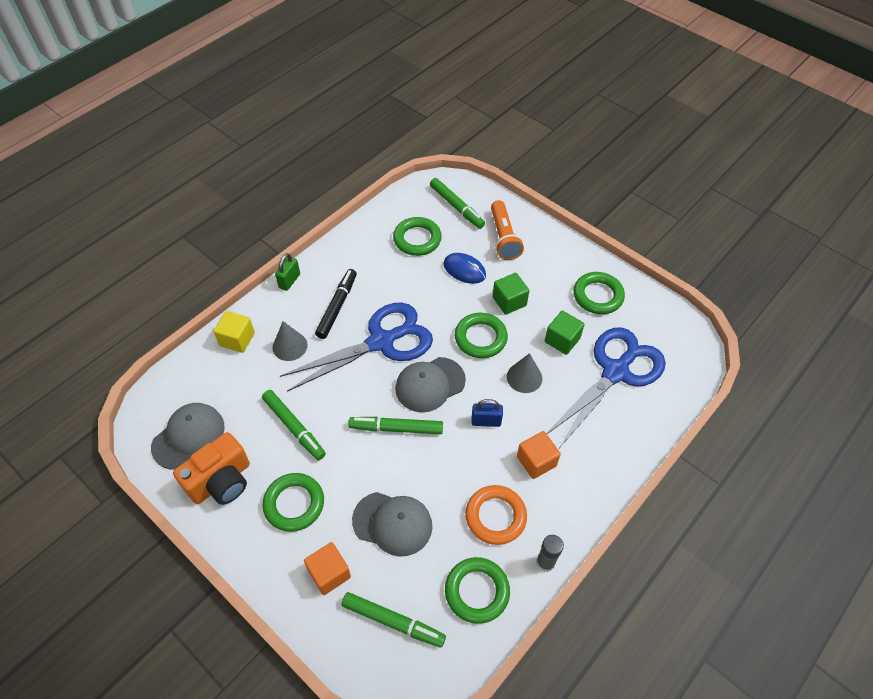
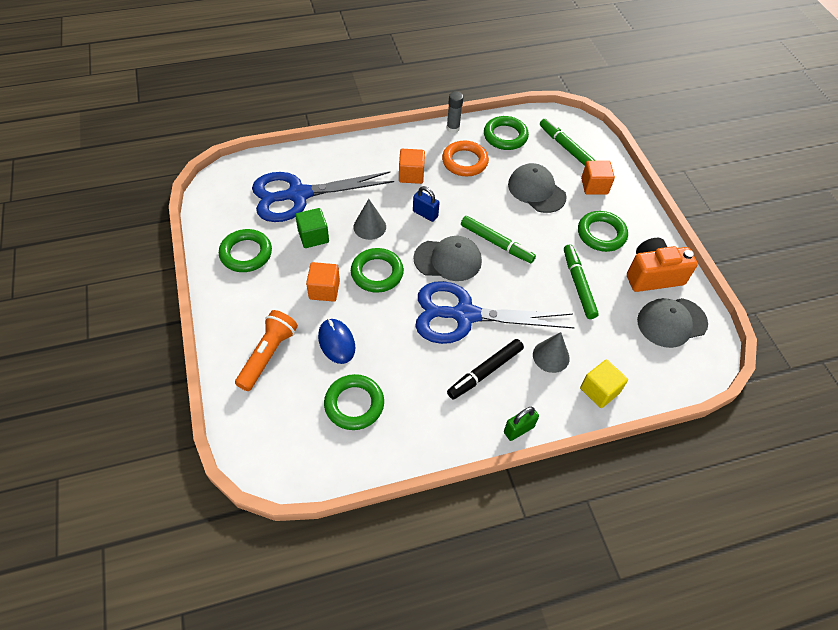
camera: 150 degrees left, 0 degrees up
(456, 207) = (280, 422): green marker -> none
(509, 301) = (324, 290): green cube -> orange cube

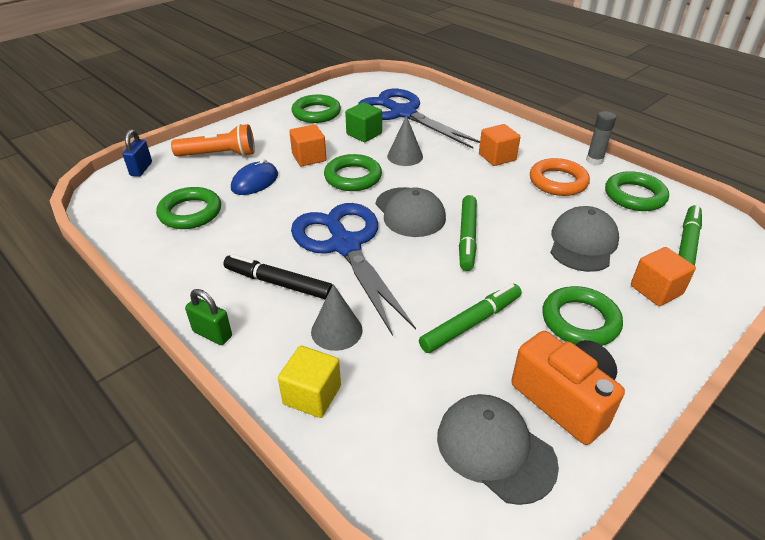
camera: 65 degrees right, 15 degrees down
(425, 214) = (455, 180): blue padlock -> blue padlock (141, 169)

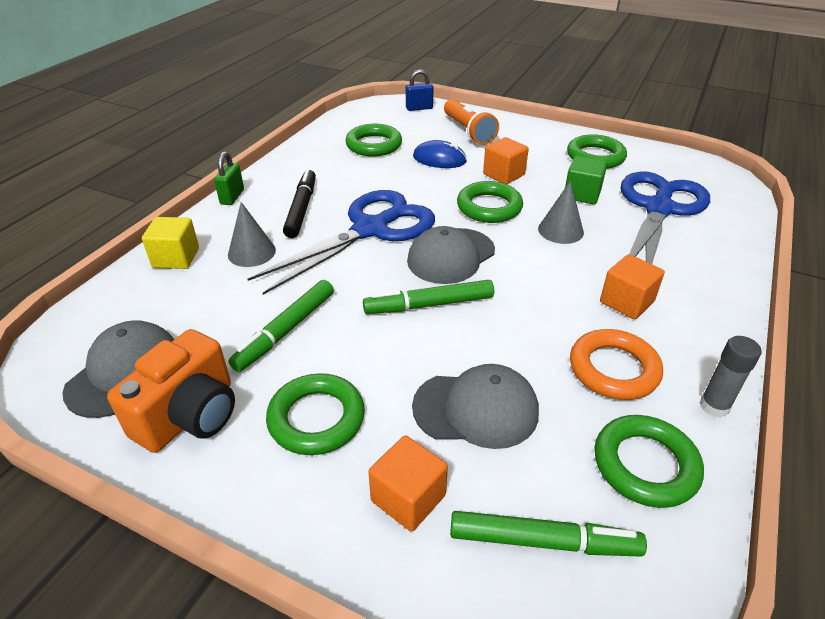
camera: 70 degrees right, 0 degrees up
(471, 323) = (285, 331): green marker -> green marker turned 90 degrees clockwise

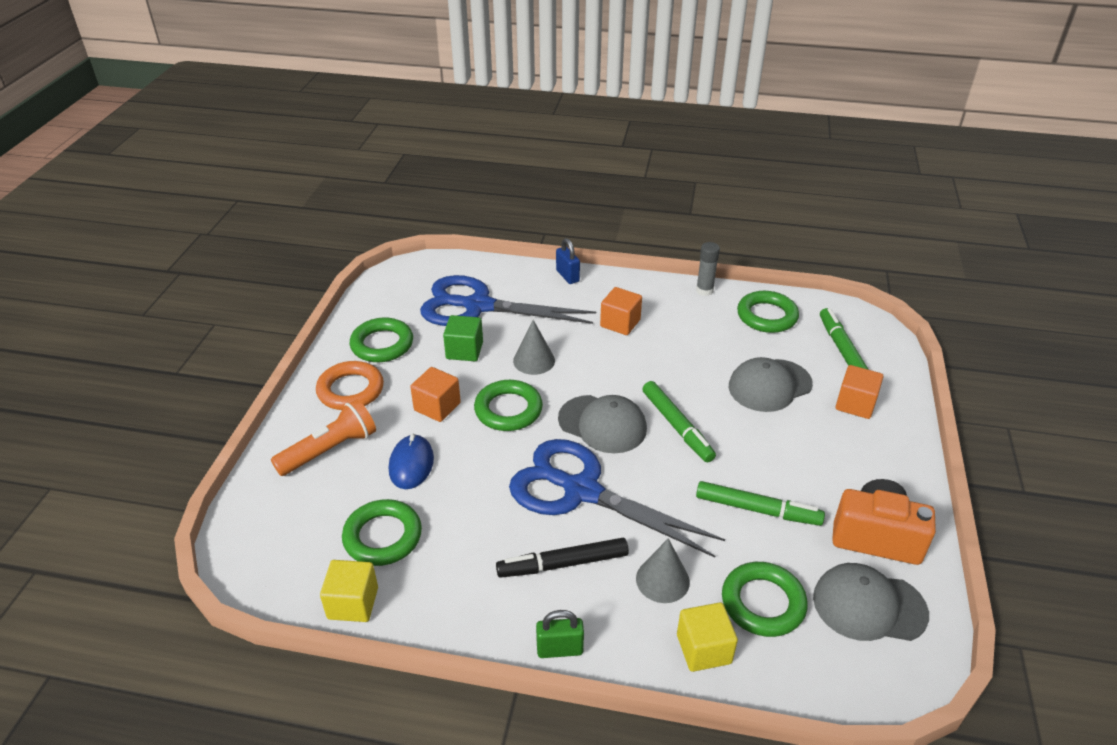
camera: 105 degrees left, 0 degrees up
(316, 418) = (829, 462): green ring -> green ring (763, 603)
(326, 133) = (353, 603): none -> yellow cube
(419, 108) = (255, 513): blue padlock -> blue padlock (567, 276)
(476, 409) = (769, 385): grey cap -> grey cap turned 105 degrees counterclockwise
(613, 369) = (696, 328): orange ring -> orange ring (350, 390)

